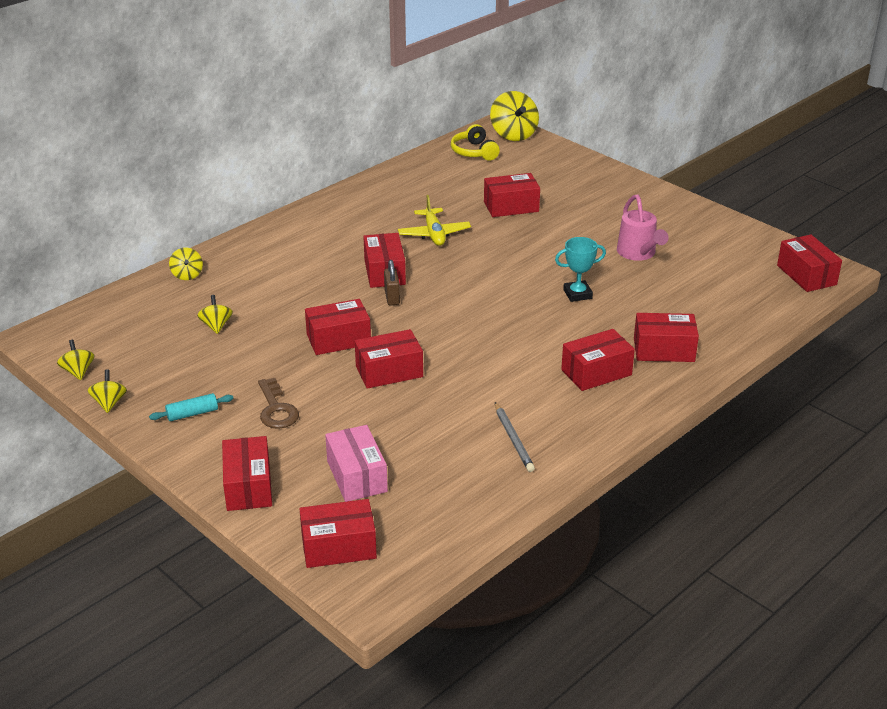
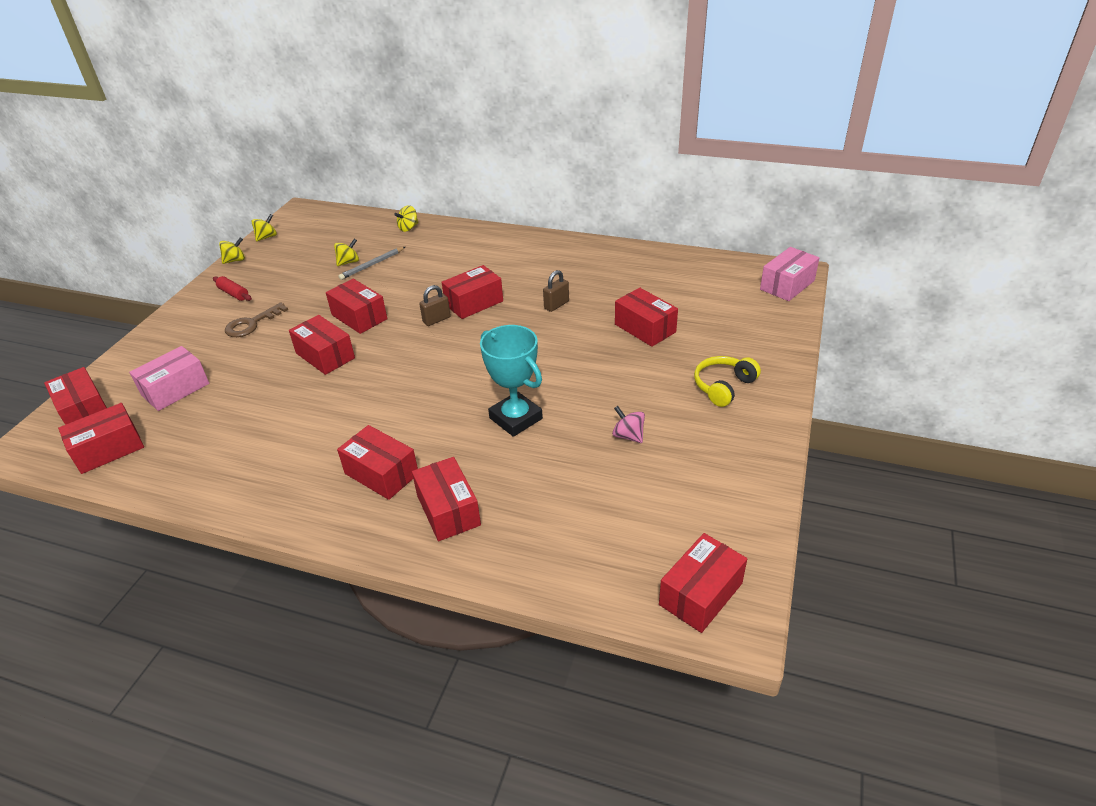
camera: 65 degrees right, 5 degrees up
(192, 414) = (233, 294): turquoise rolling pin -> red rolling pin
(248, 486) = (152, 346): red box -> red box (108, 449)
(434, 234) = (556, 305): yellow plane -> brown padlock
(474, 152) = (725, 276): yellow headphones -> yellow headphones (723, 386)
(513, 134) = (787, 285): yellow spinning top -> pink box
(513, 439) = (250, 455): grey pencil -> grey pencil (372, 265)
(577, 294) = (516, 418): turquoise trophy -> turquoise trophy, size x1.53
(638, 254) = (628, 436): pink watering can -> pink spinning top

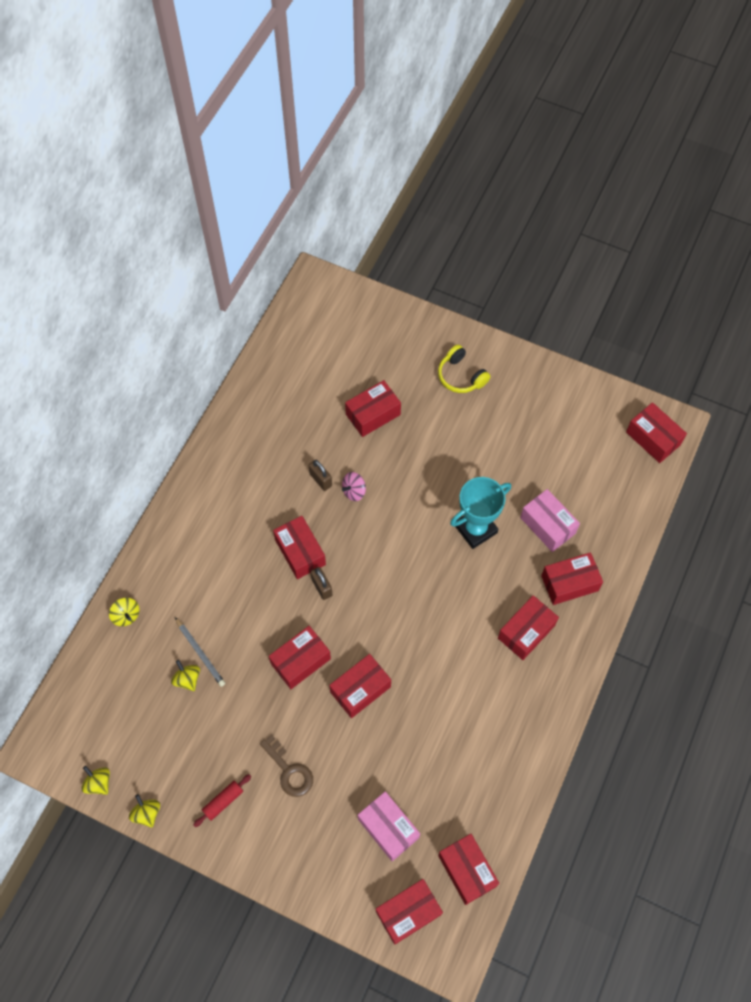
camera: 85 degrees left, 25 degrees up
(628, 436) = (507, 452): pink spinning top -> pink spinning top (354, 491)
(787, 285) = (332, 292): pink box -> pink box (547, 525)

